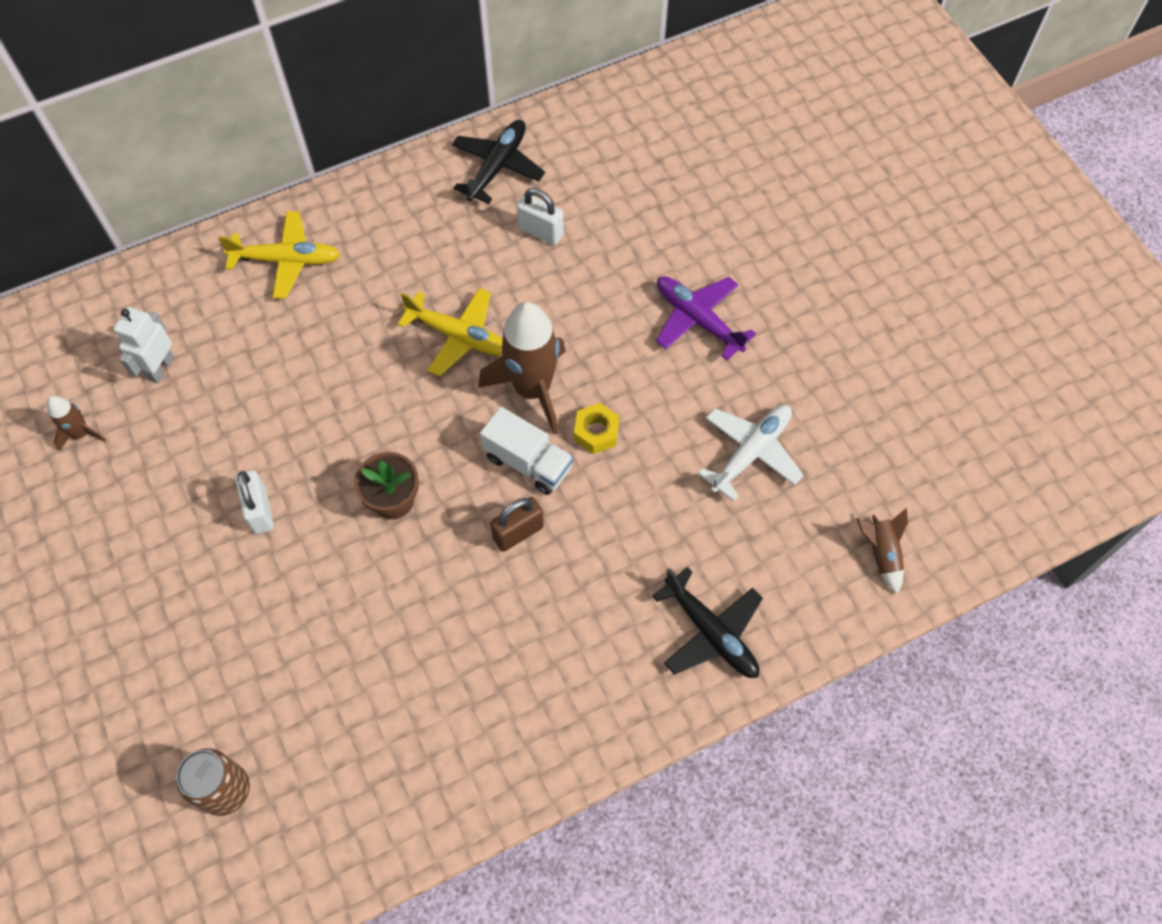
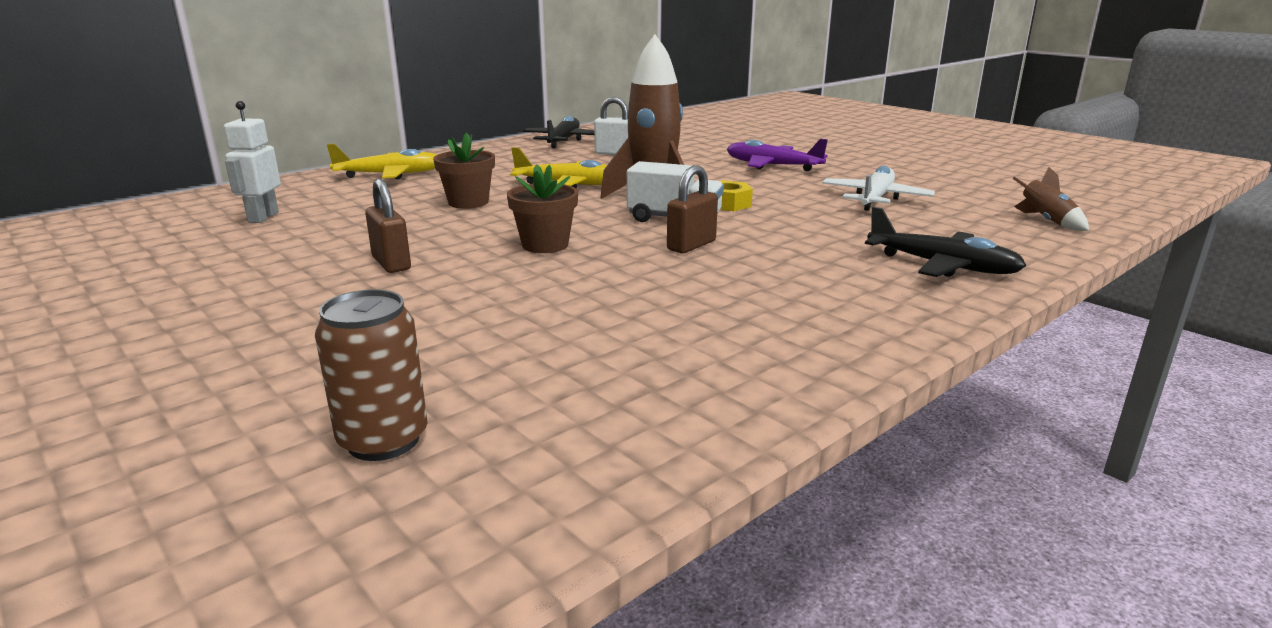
camera: 15 degrees left, 40 degrees down
(81, 434) = (163, 250): brown rocket -> none
(260, 511) = (391, 263): white padlock -> brown padlock
(349, 368) = (468, 202): none -> brown flower pot

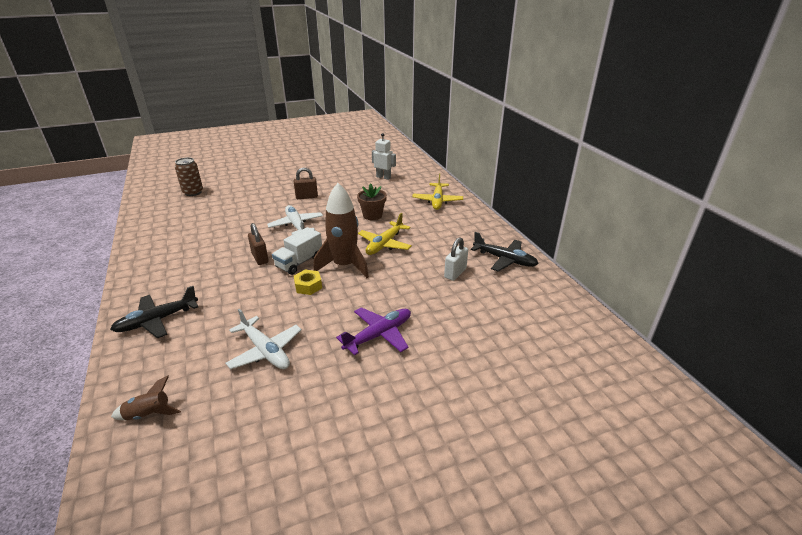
camera: 110 degrees right, 10 degrees up
(545, 245) = (296, 225): brown flower pot -> white plane

